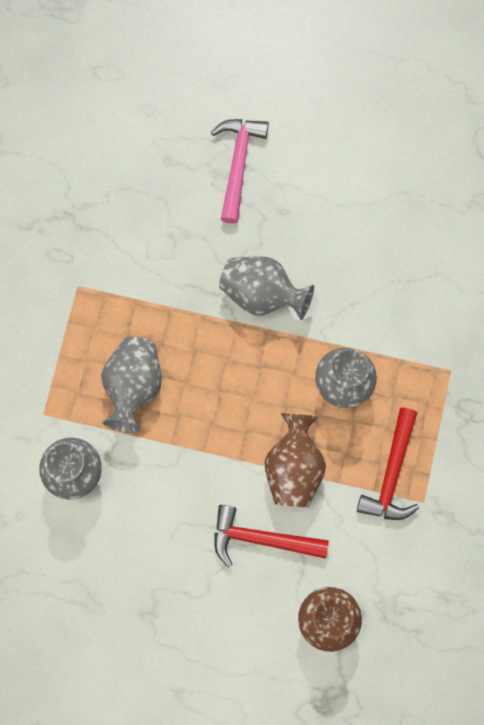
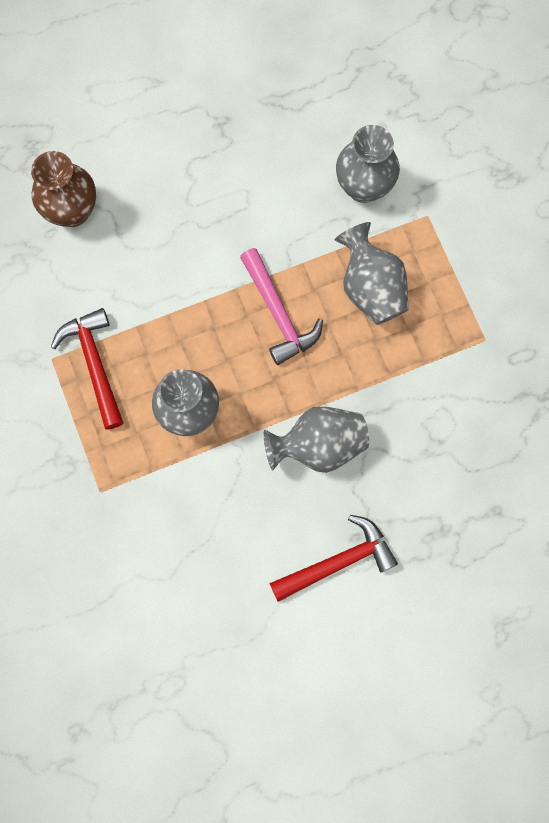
camera: 145 degrees right, 0 degrees up
(238, 164) = (430, 554): pink hammer -> pink hammer (279, 313)
(261, 539) = (171, 237): red hammer -> red hammer (338, 561)
(294, 468) = (183, 312): brown vase -> none

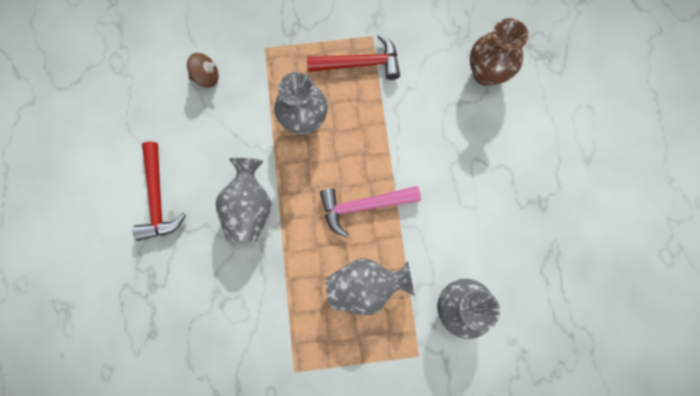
camera: 105 degrees right, 0 degrees up
(160, 555) = (207, 77): none -> brown spinning top

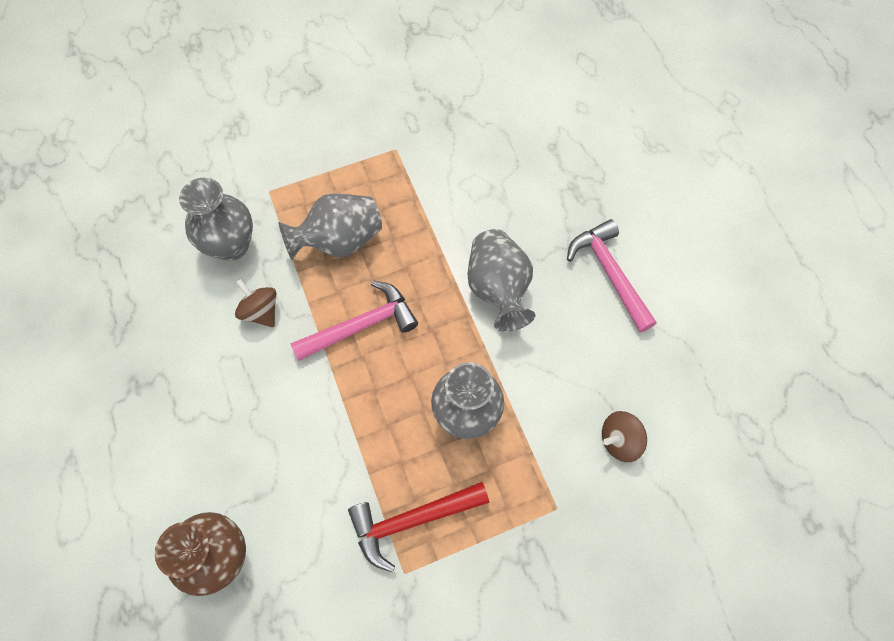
camera: 165 degrees right, 10 degrees down
(158, 198) = (609, 273): red hammer -> pink hammer
(440, 238) = (261, 311): none -> brown spinning top

